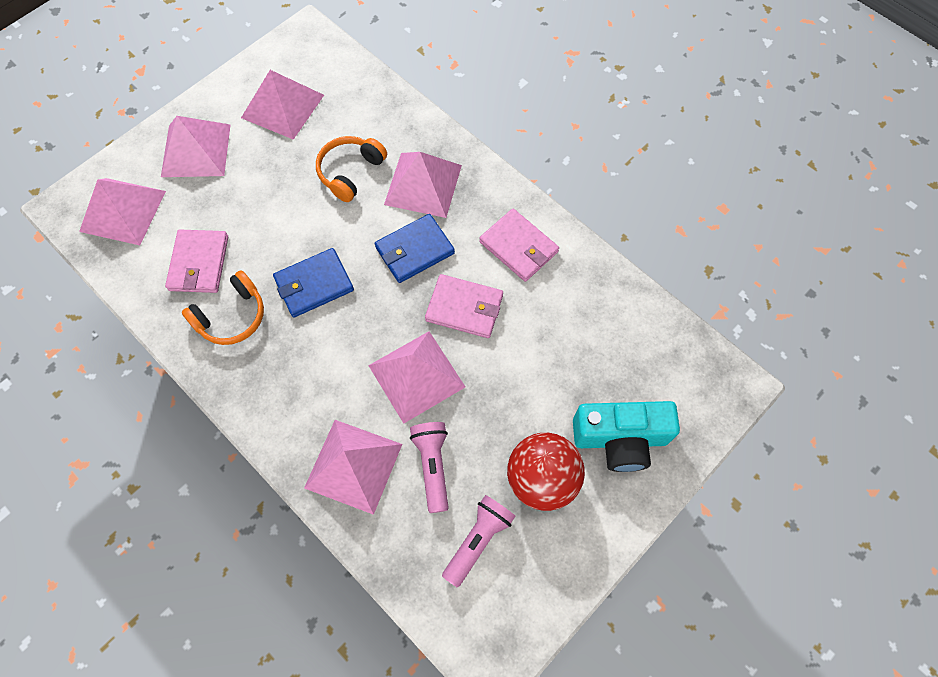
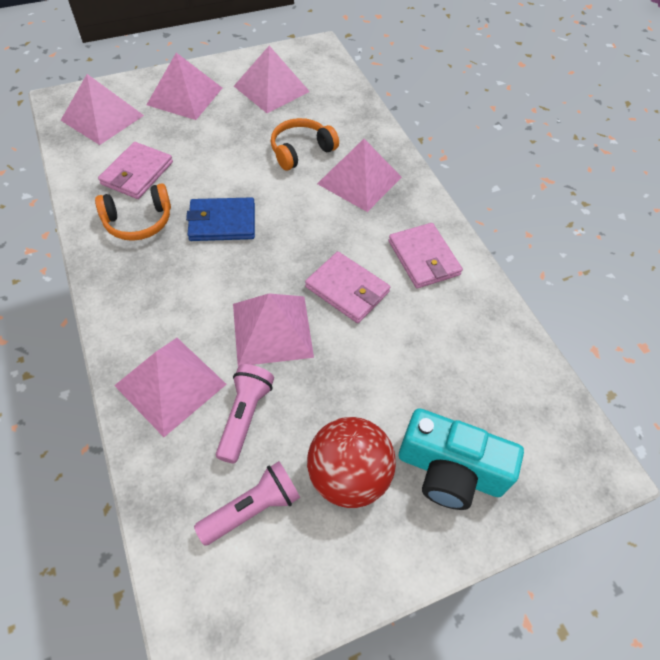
camera: 20 degrees right, 10 degrees down
(414, 250) = (325, 227): blue wallet -> none

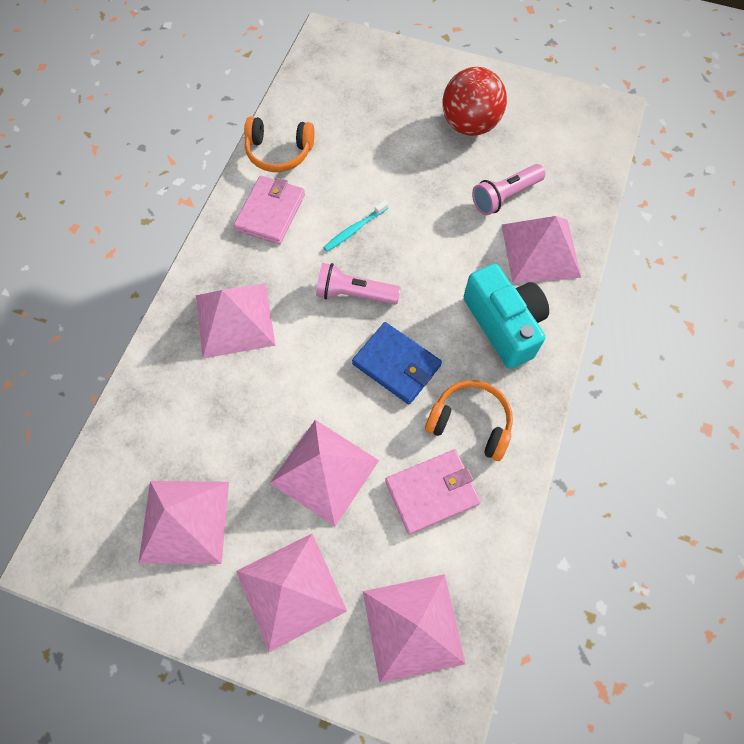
camera: 135 degrees left, 10 degrees up
(252, 508) = (539, 147): pink flashlight -> pink flashlight (354, 294)
(272, 329) = (438, 239): pink pyramid -> pink pyramid (324, 471)
(301, 150) = (248, 397): orange headphones -> orange headphones (279, 152)
(347, 289) = (354, 229): pink wallet -> turquoise toothbrush
(450, 470) = (409, 89): turquoise camera -> turquoise camera (504, 325)

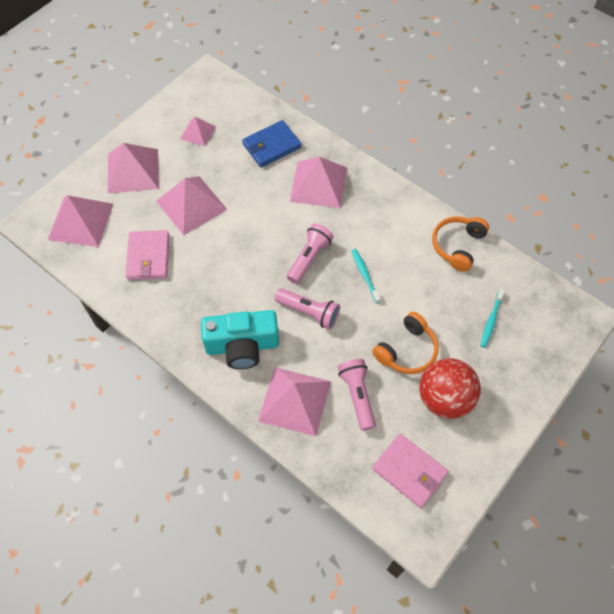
camera: 110 degrees right, 5 degrees down
(185, 521) = (198, 132): pink pyramid -> pink pyramid, size x0.56
(270, 212) = (400, 226): pink wallet -> pink wallet (409, 471)
(364, 106) = (491, 321): none -> turquoise toothbrush
(396, 365) = (243, 266): blue wallet -> blue wallet (271, 146)
(428, 270) = (309, 312): none -> pink flashlight
(470, 422) = (181, 295): orange headphones -> orange headphones (407, 350)

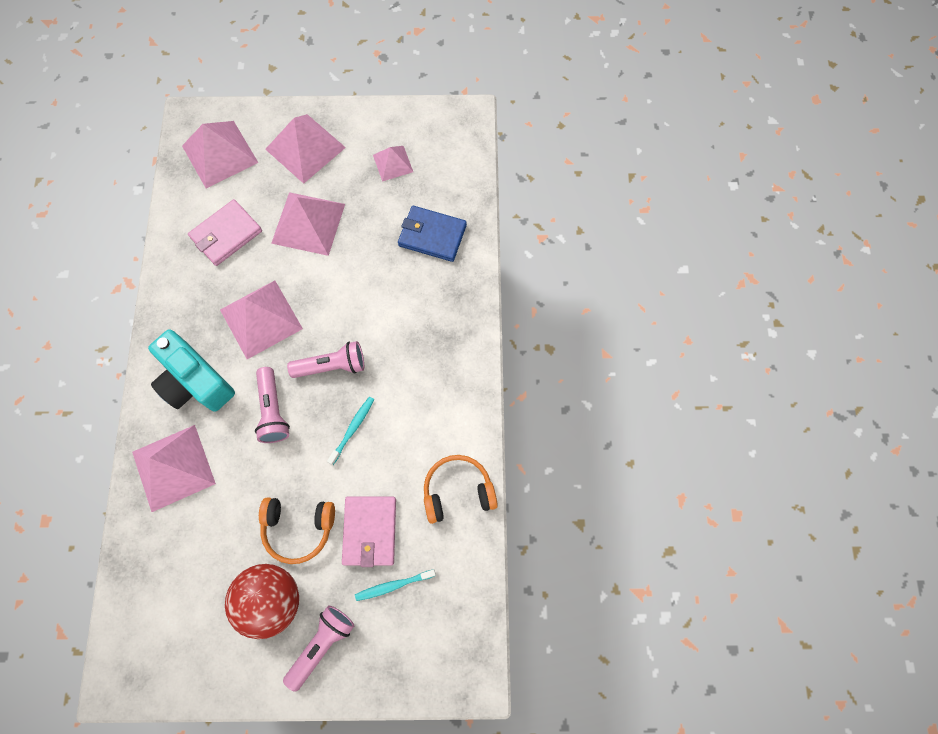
camera: 50 degrees right, 10 degrees up
(318, 184) = (423, 310): pink pyramid -> pink pyramid (261, 319)
(357, 396) = (217, 518): pink flashlight -> pink flashlight (321, 644)
(409, 471) = (173, 621): pink wallet -> pink wallet (370, 531)

